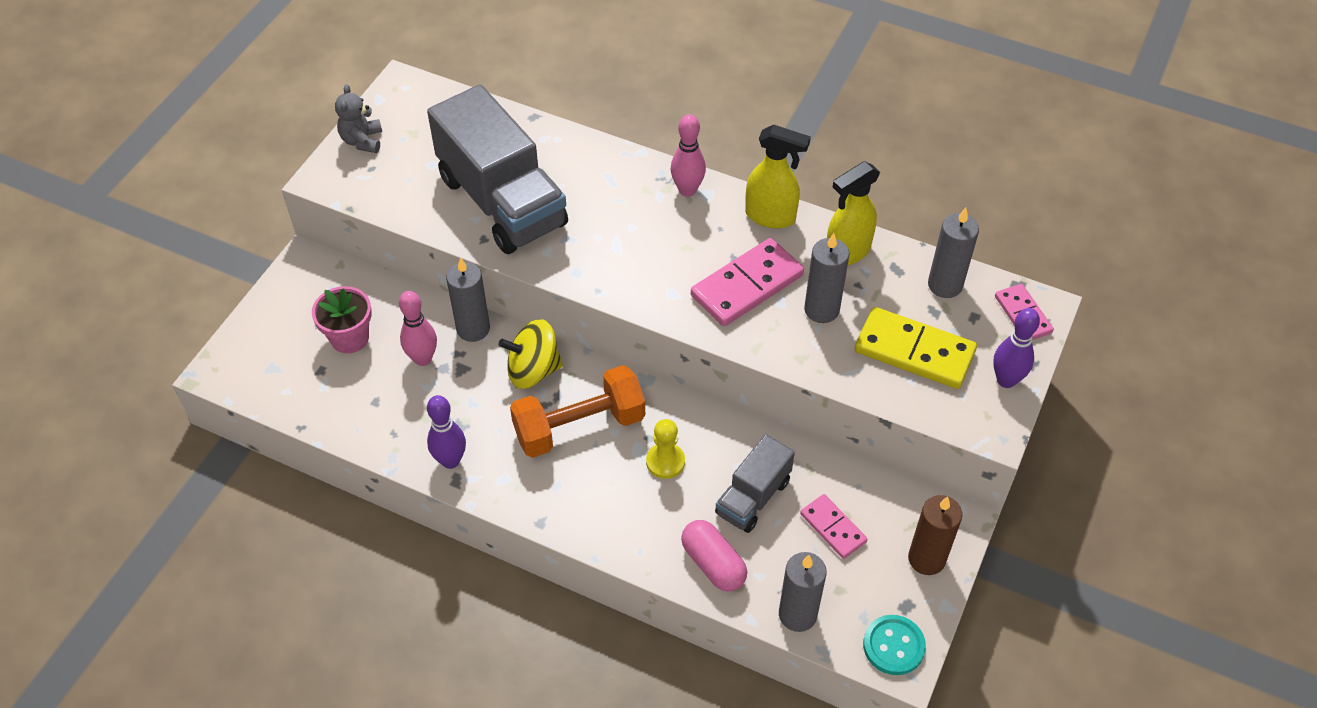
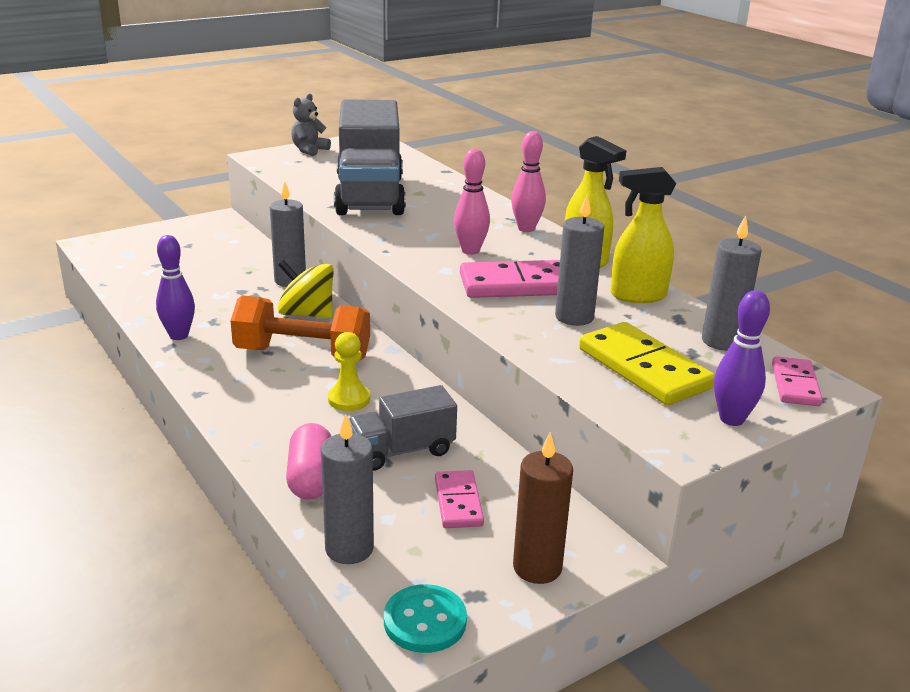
camera: 30 degrees right, 25 degrees down
(350, 338) = (198, 257): pink flower pot -> none
(423, 359) = (233, 282): pink bowling pin -> pink bowling pin (470, 251)

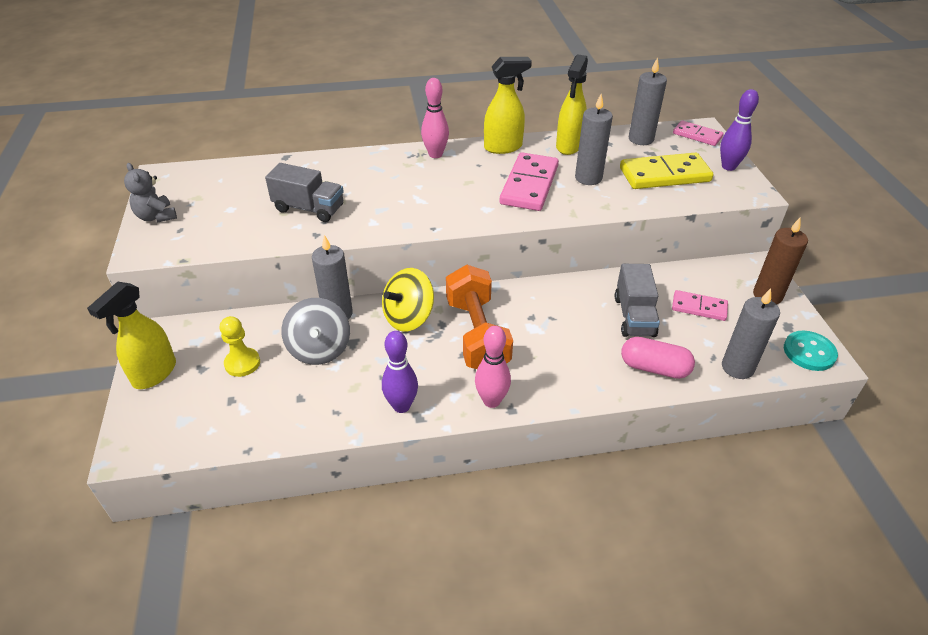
camera: 65 degrees left, 15 degrees up
(173, 231) = (154, 374): none -> yellow spray bottle
(236, 283) = (319, 349): none -> grey spinning top
(303, 354) = (477, 334): orange dumbbell -> orange dumbbell turned 45 degrees counterclockwise
(349, 399) = (557, 325): yellow pawn -> yellow pawn (242, 363)
(369, 195) = (309, 208): grey truck -> grey truck, size x0.52
(470, 251) = (459, 189): pink bowling pin -> pink bowling pin (491, 401)

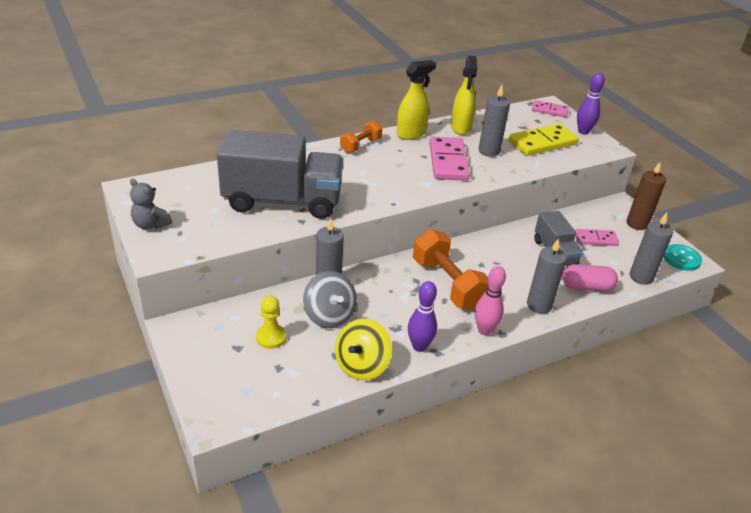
camera: 20 degrees left, 5 degrees down
(154, 374) = (198, 359): yellow spray bottle -> none
(309, 208) = (282, 201): grey truck -> grey truck, size x1.92
(408, 317) = (387, 279): yellow spinning top -> yellow spinning top (362, 365)
(435, 154) = (360, 145): pink bowling pin -> orange dumbbell
(641, 139) = (511, 117): grey candle -> grey candle (539, 305)

